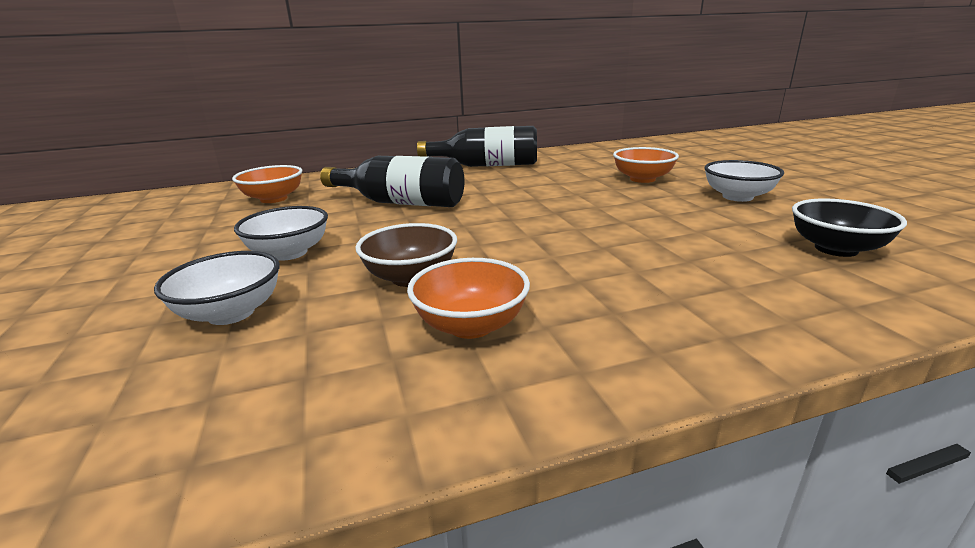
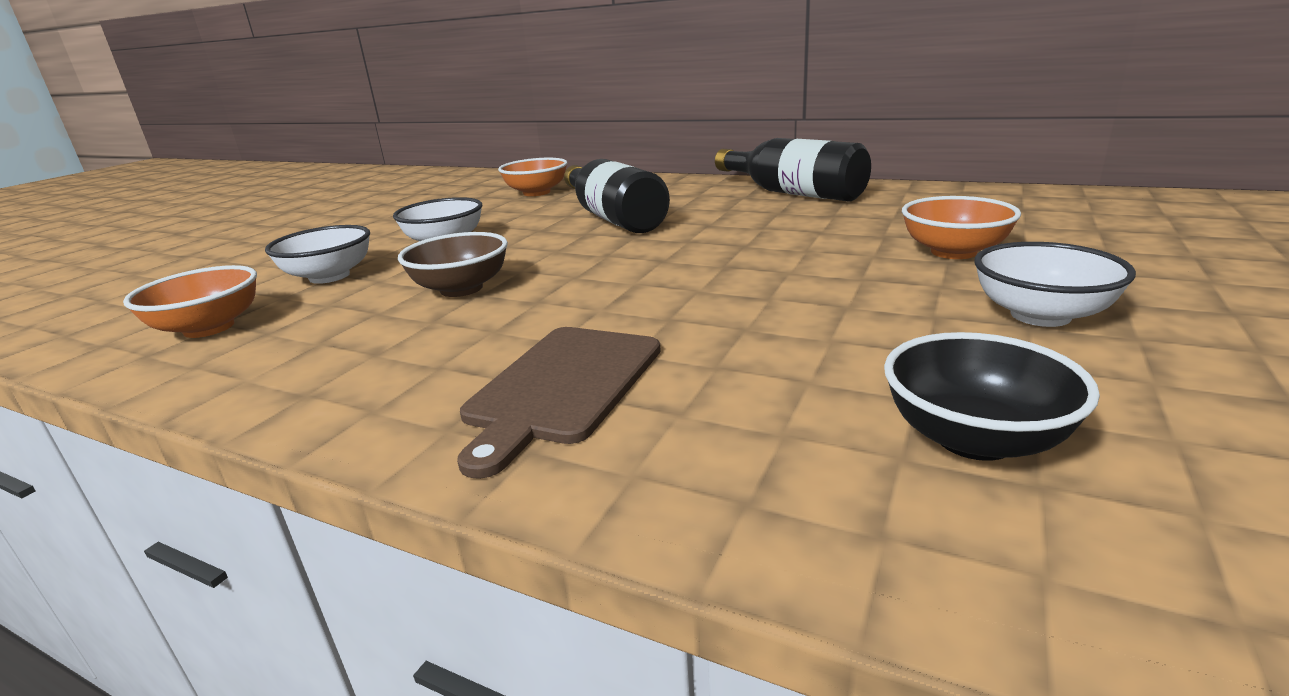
camera: 45 degrees right, 0 degrees up
(471, 325) = (403, 342): orange bowl -> orange bowl (209, 328)
(650, 301) = (562, 386): none -> brown cutting board

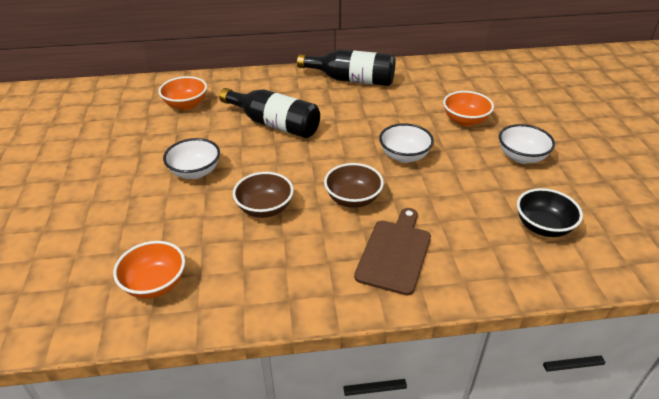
camera: 35 degrees left, 15 degrees up
(329, 276) = (163, 222): white bowl -> white bowl (404, 156)
(562, 386) = (395, 253): brown cutting board -> brown cutting board turned 150 degrees counterclockwise
(601, 304) = (353, 199): none -> brown bowl

